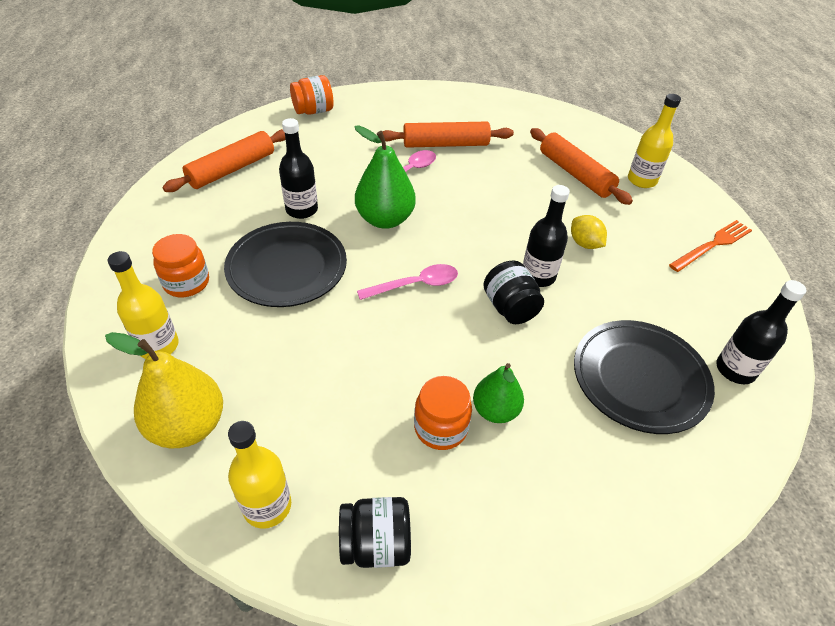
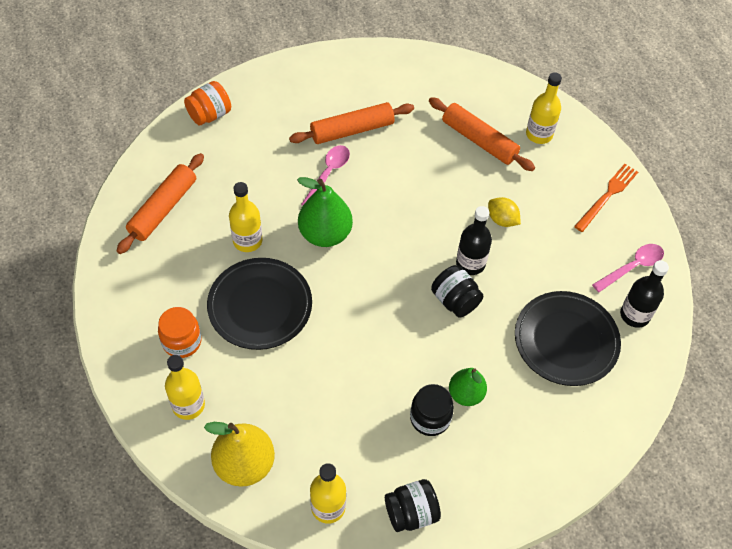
camera: 15 degrees left, 10 degrees up
(302, 210) = (247, 241): black bottle -> yellow bottle
(415, 285) = (373, 297): pink spoon -> pink spoon (632, 267)
(441, 428) = (430, 418): orange jar -> black jar

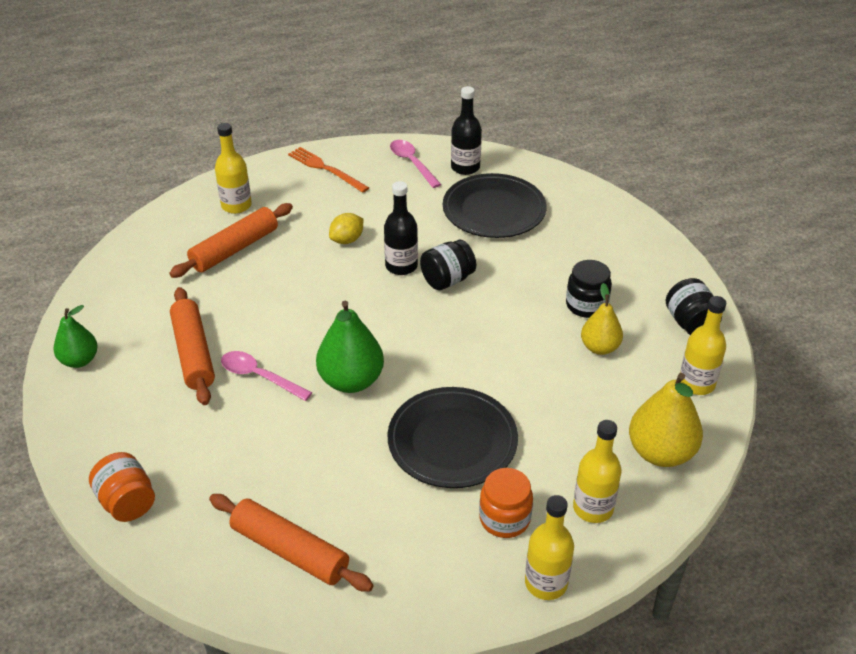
camera: 85 degrees left, 15 degrees down
(247, 241) = (354, 455): yellow bottle -> yellow bottle (546, 583)
(372, 425) = (599, 347): none -> yellow pear
(465, 394) = (557, 279): green pear -> green pear (79, 360)

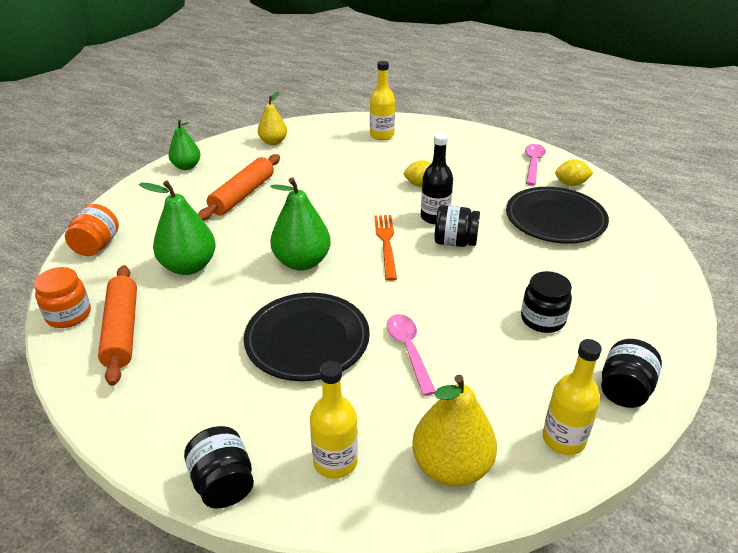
camera: 45 degrees right, 5 degrees down
(235, 249) = (346, 156): orange rolling pin -> none
(256, 455) = (189, 266): none -> green pear
(259, 376) = (256, 227): pink spoon -> pink spoon (408, 350)
(326, 169) = (466, 141): orange fork -> orange fork (386, 243)
(465, 167) = (571, 184): black bottle -> yellow lemon
(504, 519) = (264, 415): orange jar -> orange jar (68, 315)
(546, 583) = (223, 483): yellow bottle -> black jar
(599, 347) = (511, 355): yellow pear -> yellow pear (273, 142)

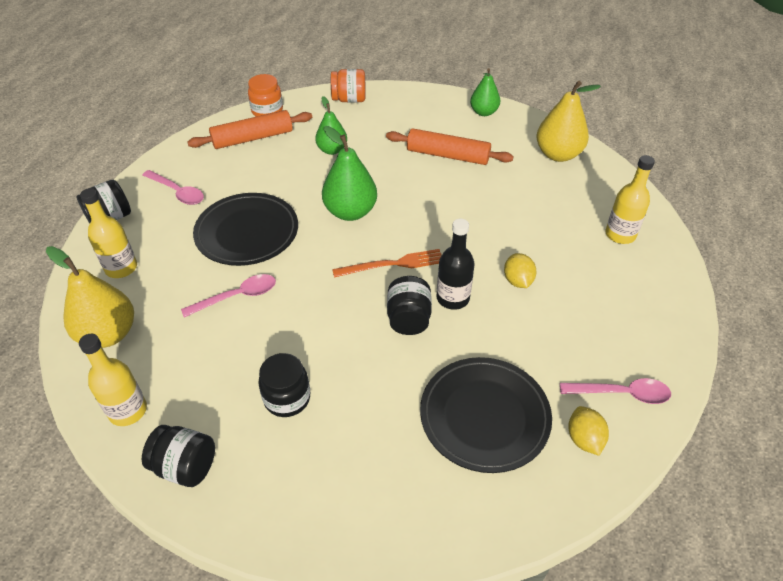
camera: 80 degrees right, 10 degrees up
(189, 266) = (332, 150): green pear -> green pear, size x0.64
(200, 406) = (177, 192): none -> pink spoon
(273, 142) = (558, 154): yellow pear -> yellow pear, size x1.57

